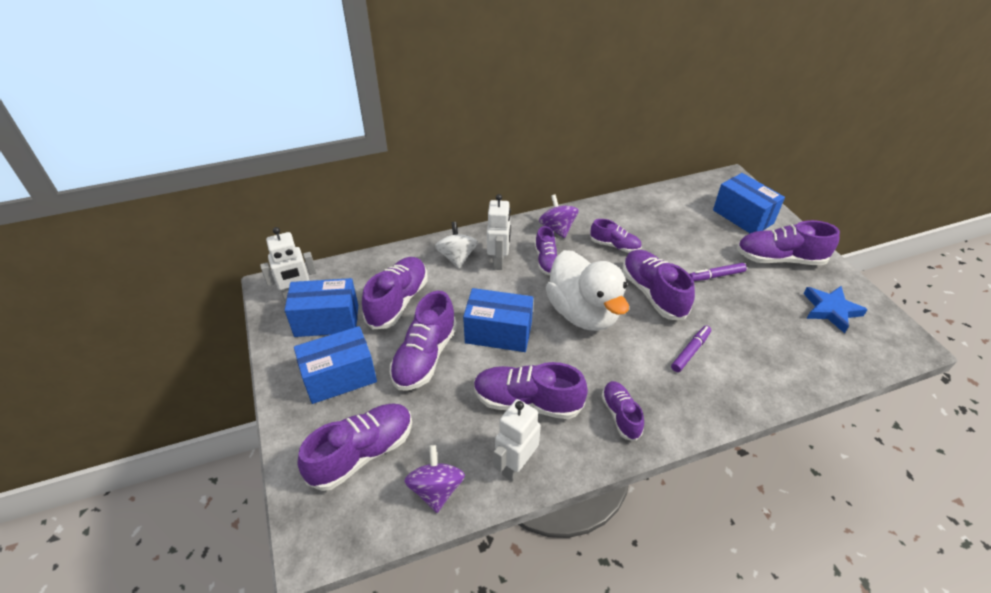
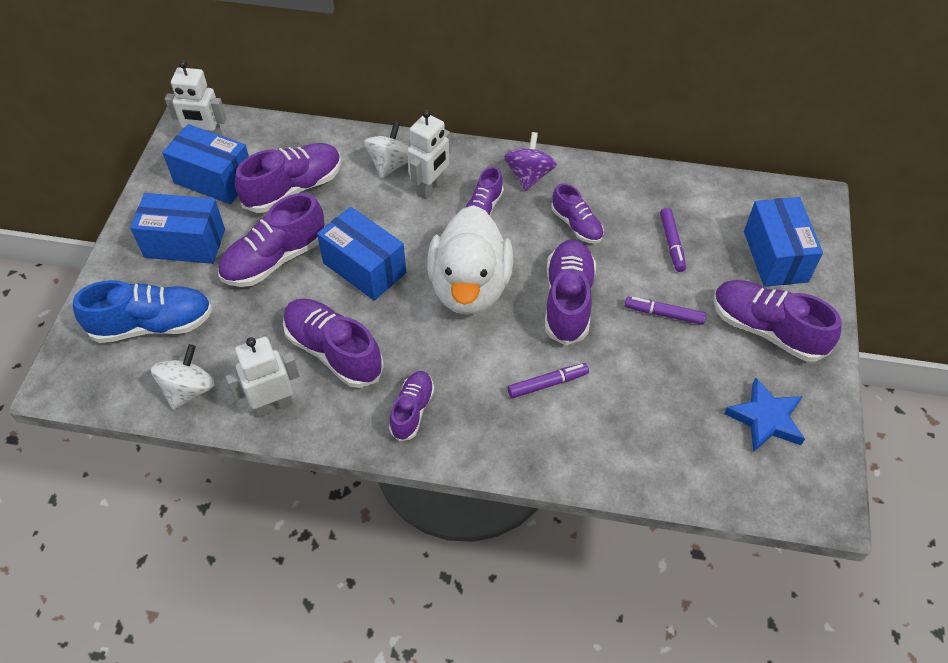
camera: 30 degrees right, 10 degrees up
(362, 453) = (152, 325): purple shoe -> blue shoe
(436, 489) = (189, 390): purple spinning top -> white spinning top
(680, 233) = (671, 243): none -> purple marker

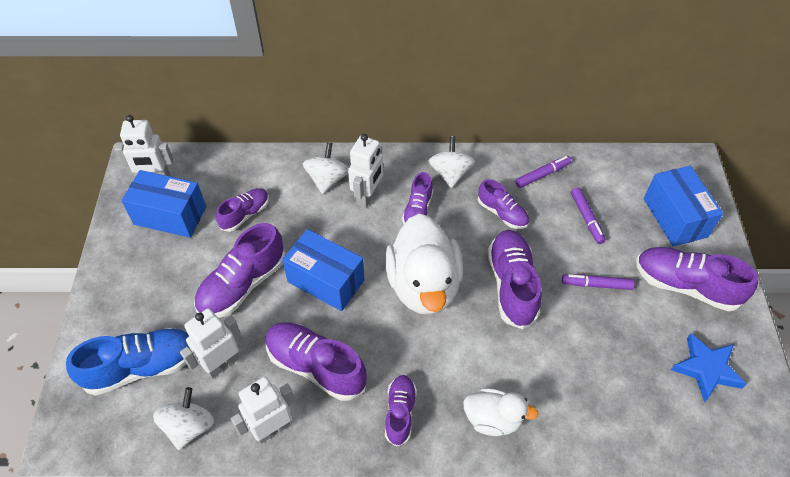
camera: 10 degrees left, 0 degrees up
(185, 243) = (155, 281): blue box -> none
(235, 334) = (222, 364): none -> white robot
(294, 189) = (245, 214): purple shoe -> purple shoe, size x0.60
(511, 432) = (493, 419): none -> white duck
(529, 176) = (450, 173): purple spinning top -> white spinning top
(547, 384) = (513, 366): purple marker -> purple marker (542, 175)

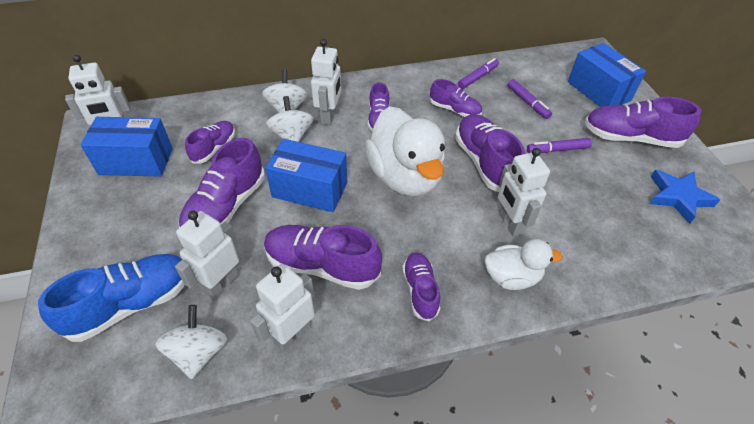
camera: 15 degrees left, 5 degrees down
(450, 173) = (398, 88): white spinning top -> white spinning top (292, 136)
(513, 361) = (510, 223): none -> white robot

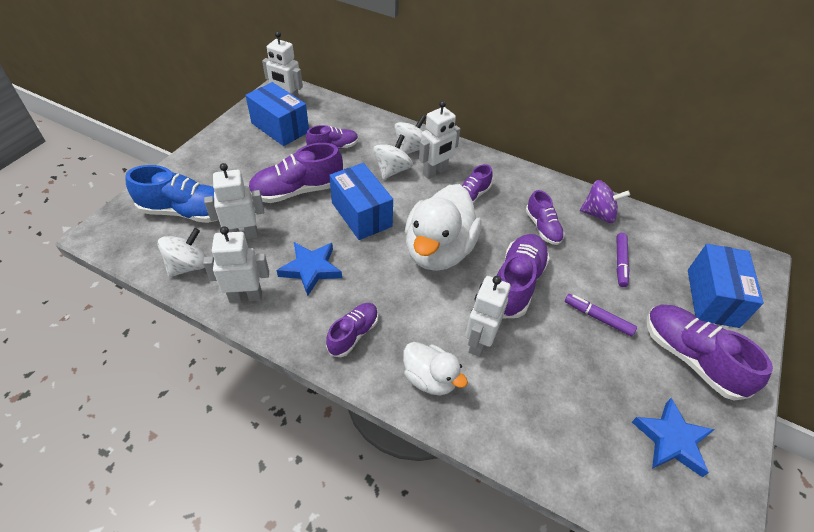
camera: 40 degrees right, 0 degrees up
(322, 266) = (311, 269): purple shoe -> blue star
(478, 77) = (598, 214): purple marker -> purple spinning top

